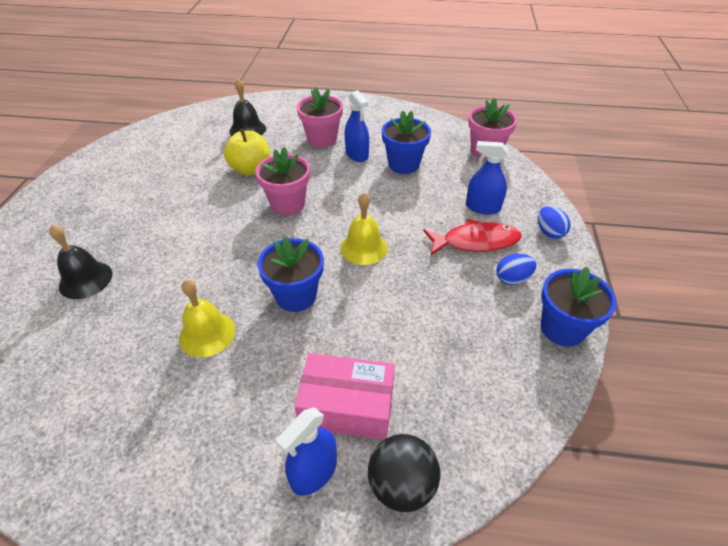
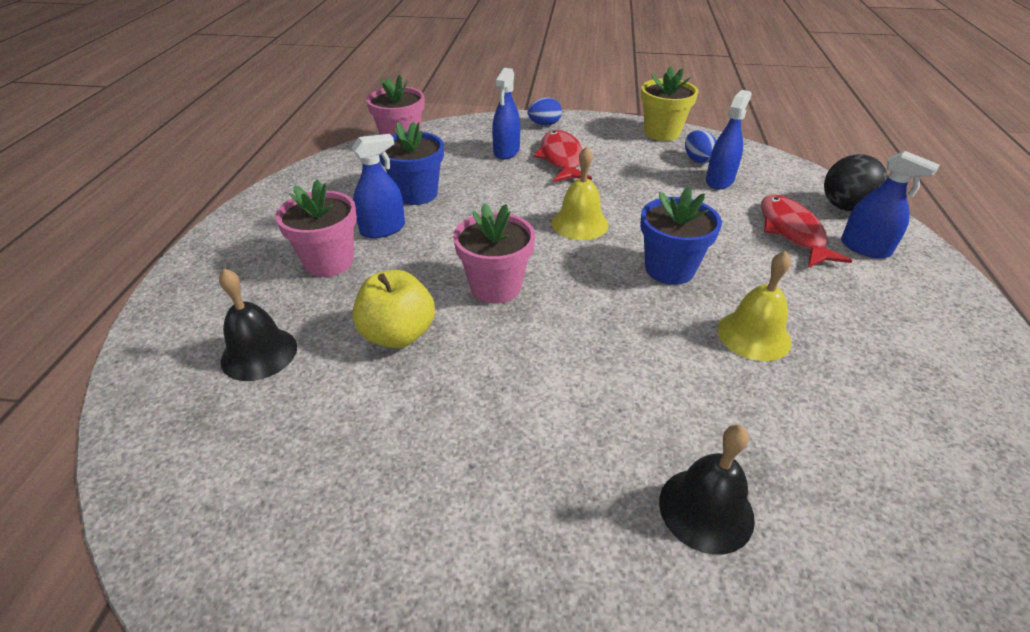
camera: 90 degrees left, 5 degrees down
(347, 406) = (792, 232): pink box -> red fish
(451, 363) = (719, 180): none -> blue spray bottle
(512, 279) = (610, 146): blue egg -> blue egg (697, 160)
(562, 328) = (662, 132): blue flower pot -> yellow flower pot

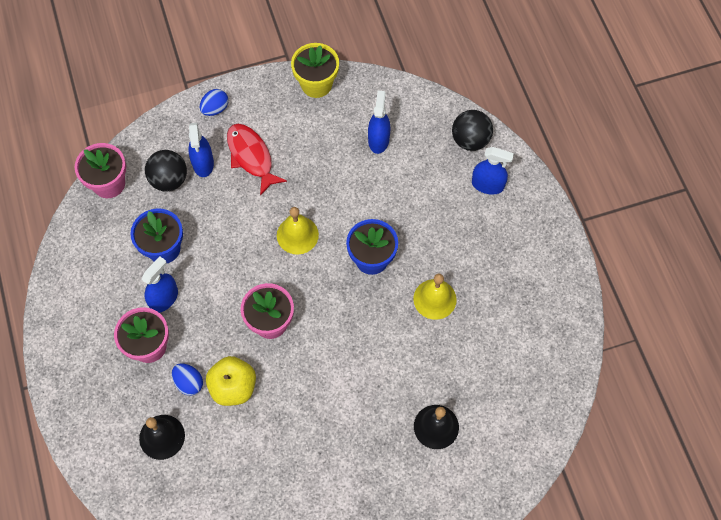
camera: 25 degrees left, 25 degrees up
(462, 153) = (169, 180): none -> black ball
(697, 160) = (355, 116): blue egg -> blue egg (189, 383)
(792, 232) = (440, 186): red fish -> none

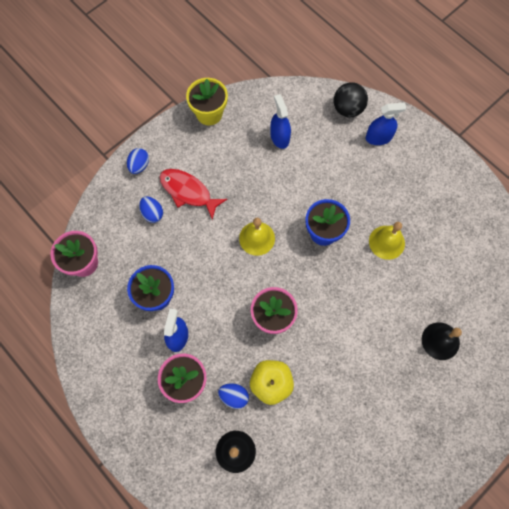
camera: 25 degrees left, 5 degrees up
(169, 180) = (132, 238): black ball -> none
(203, 163) = (152, 213): blue spray bottle -> blue egg

